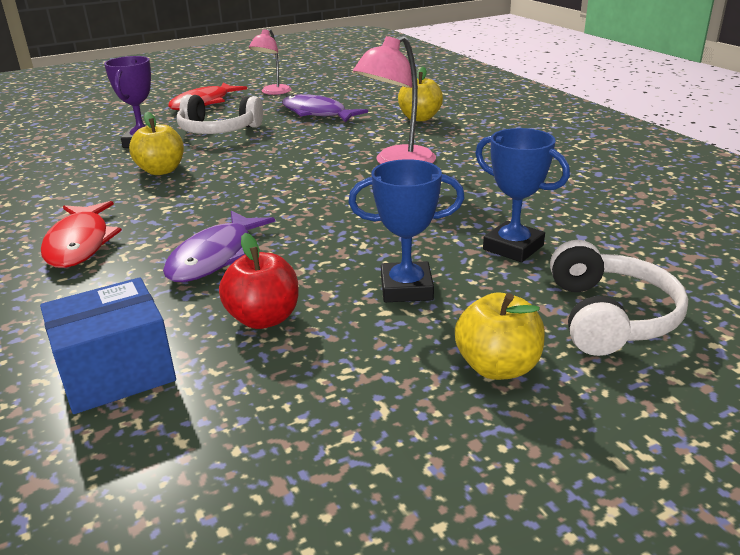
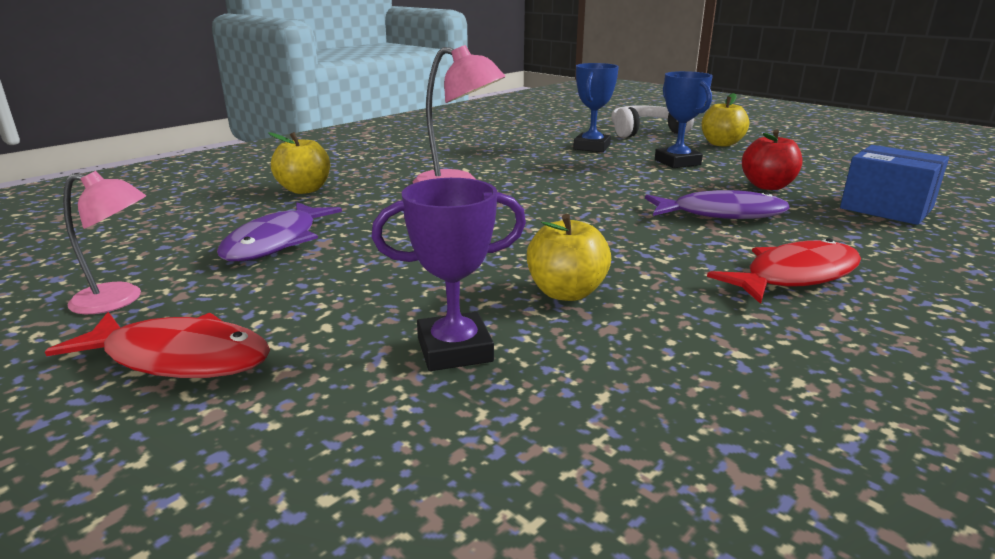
camera: 110 degrees left, 5 degrees down
(218, 130) = (369, 296): white headphones -> none

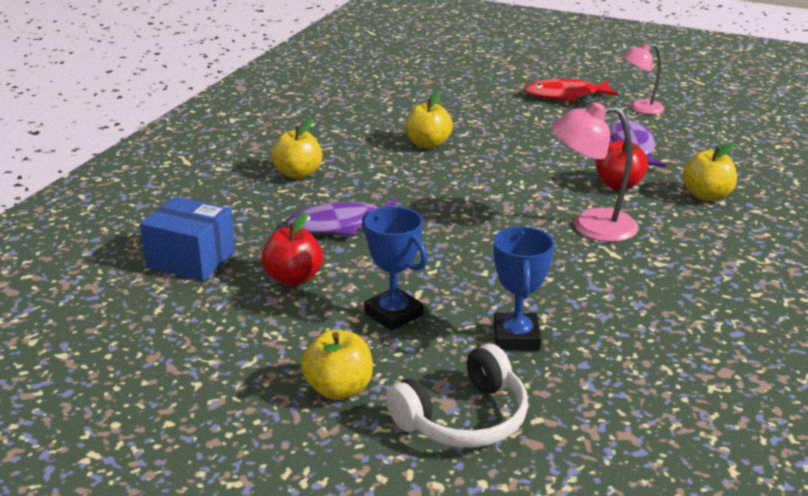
camera: 160 degrees right, 5 degrees up
(373, 208) = (618, 185): none -> red apple
(454, 349) = (460, 113): purple trophy -> none
(795, 276) = (298, 174): red fish -> yellow apple

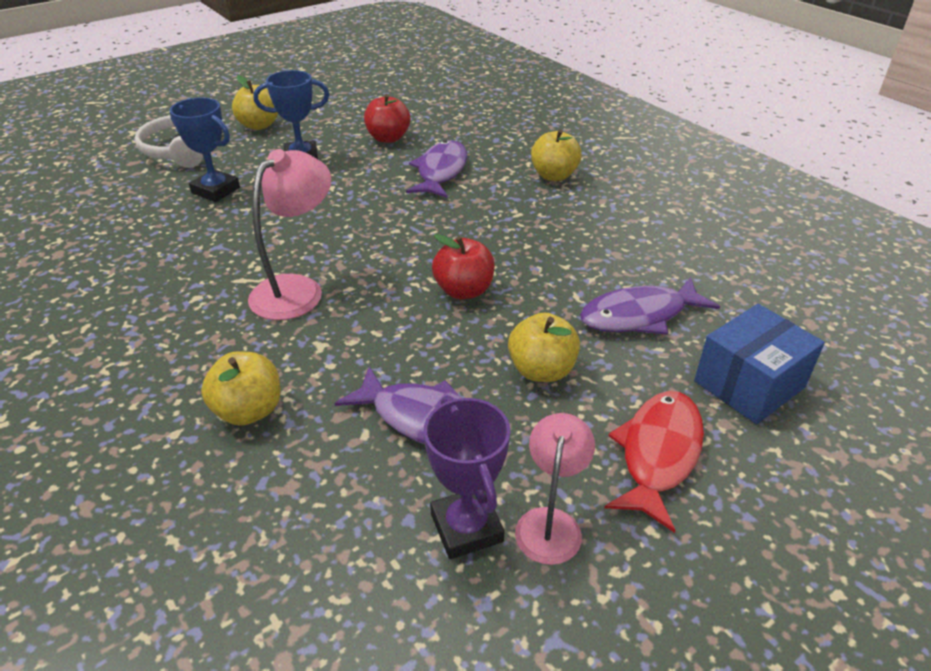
camera: 120 degrees right, 10 degrees up
(191, 259) = (453, 113): blue box -> blue box (749, 384)
(428, 144) = (566, 261): yellow apple -> yellow apple (541, 370)
(460, 114) = (639, 315): none -> purple fish
(618, 185) = (347, 351): red apple -> red apple (464, 290)
(672, 123) = (466, 527): none -> purple trophy

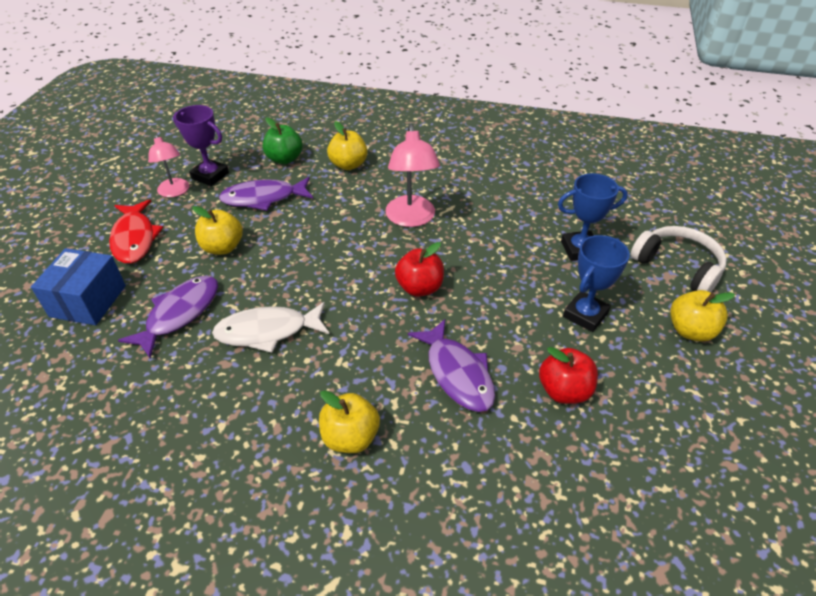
camera: 140 degrees right, 5 degrees up
(316, 487) = (284, 159): none -> green apple
(464, 290) = (312, 270): red apple -> red apple (419, 288)
(559, 259) = (267, 331): none -> white fish

